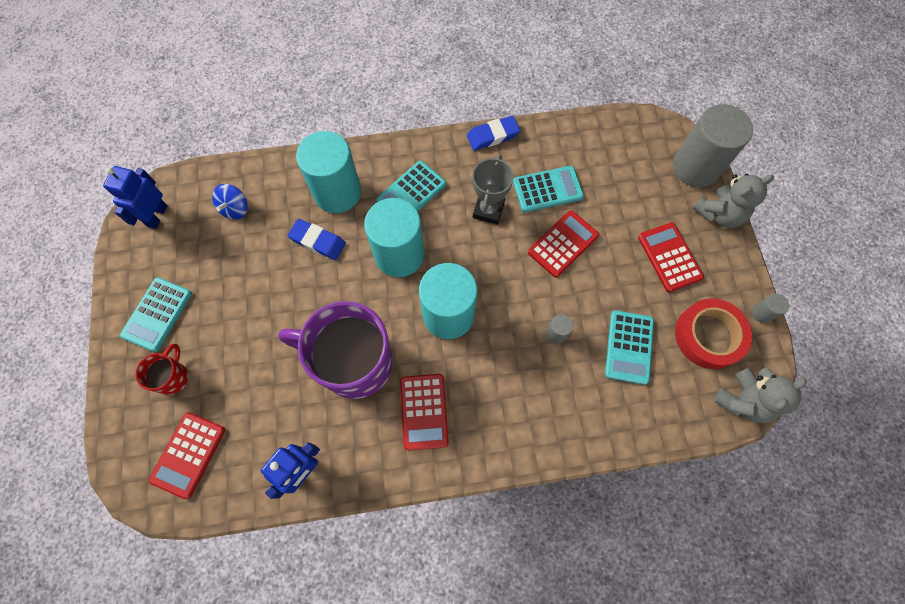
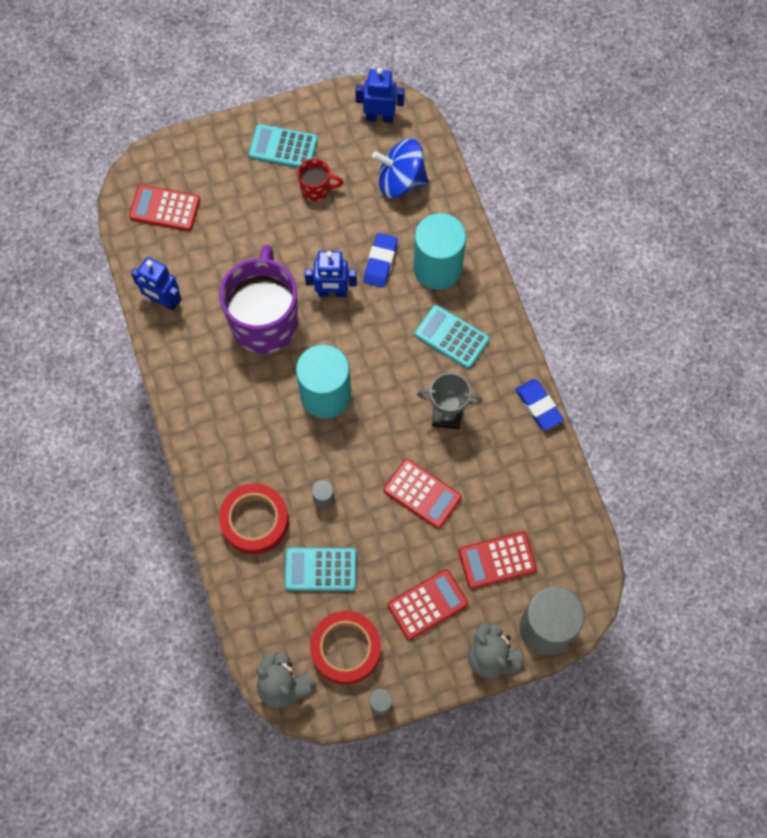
camera: 80 degrees right, 0 degrees up
(173, 377) = (228, 177): red mug -> red mug (316, 189)
(235, 209) = (400, 181): blue spinning top -> blue spinning top, size x1.71
(338, 291) = (332, 292): none -> blue robot
(399, 254) = (380, 338): turquoise cylinder -> none
(424, 411) = (229, 389): red calculator -> red calculator (497, 560)
(547, 189) = (483, 471): turquoise calculator -> none
(572, 404) = (255, 521): none -> red tape

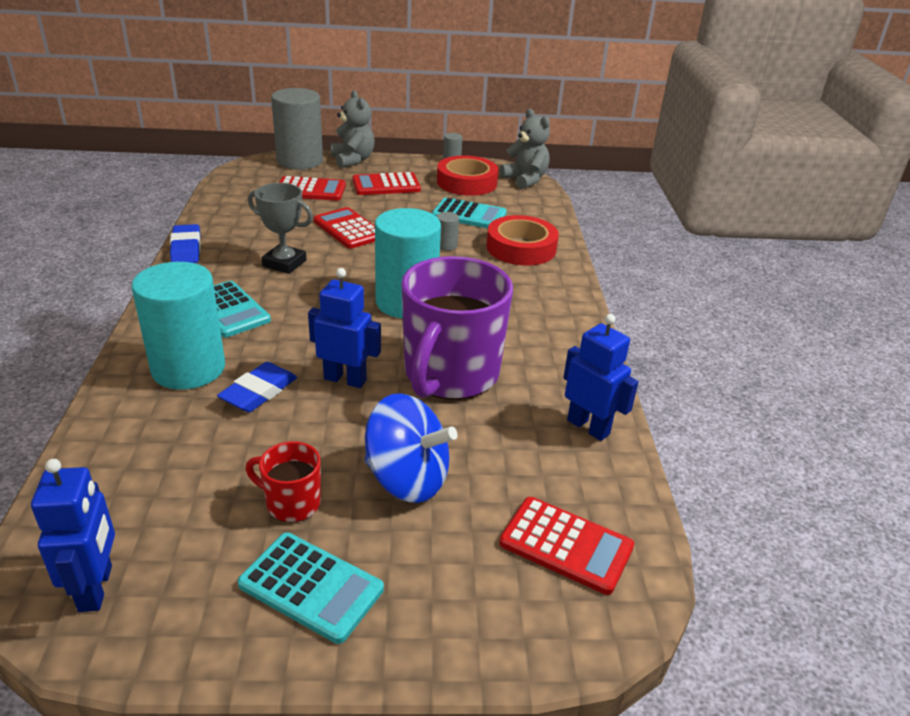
camera: 165 degrees left, 35 degrees down
(379, 117) = (96, 588): blue robot -> blue robot turned 120 degrees counterclockwise
(400, 181) = (149, 476): blue spinning top -> blue spinning top (407, 479)

